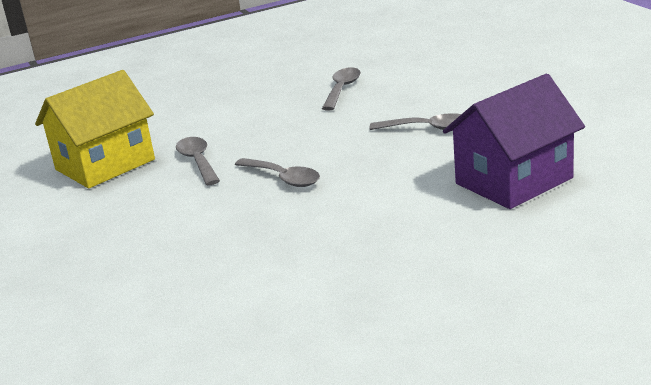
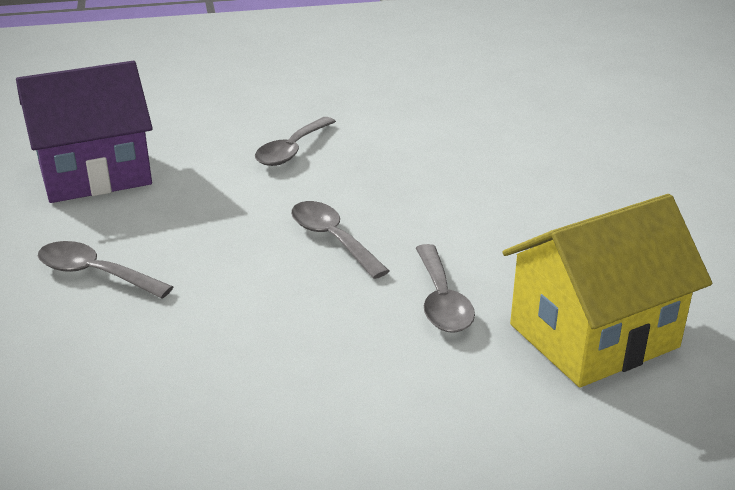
camera: 170 degrees left, 5 degrees up
(342, 89) = (132, 421): grey spoon -> grey spoon (292, 150)

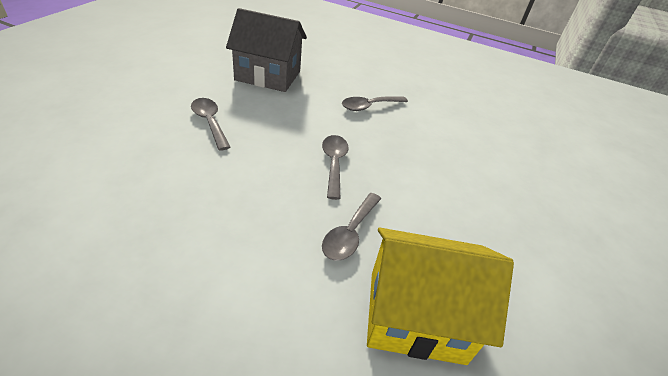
camera: 30 degrees right, 10 degrees up
(94, 174) = (268, 75): purple house -> grey house

